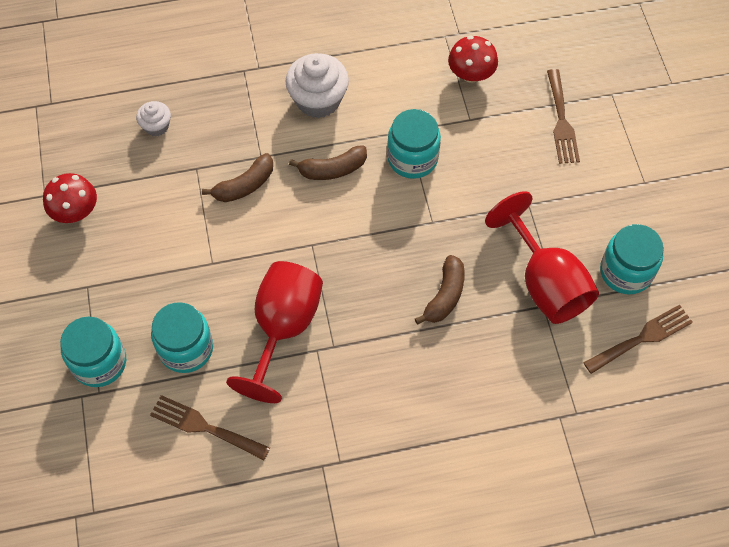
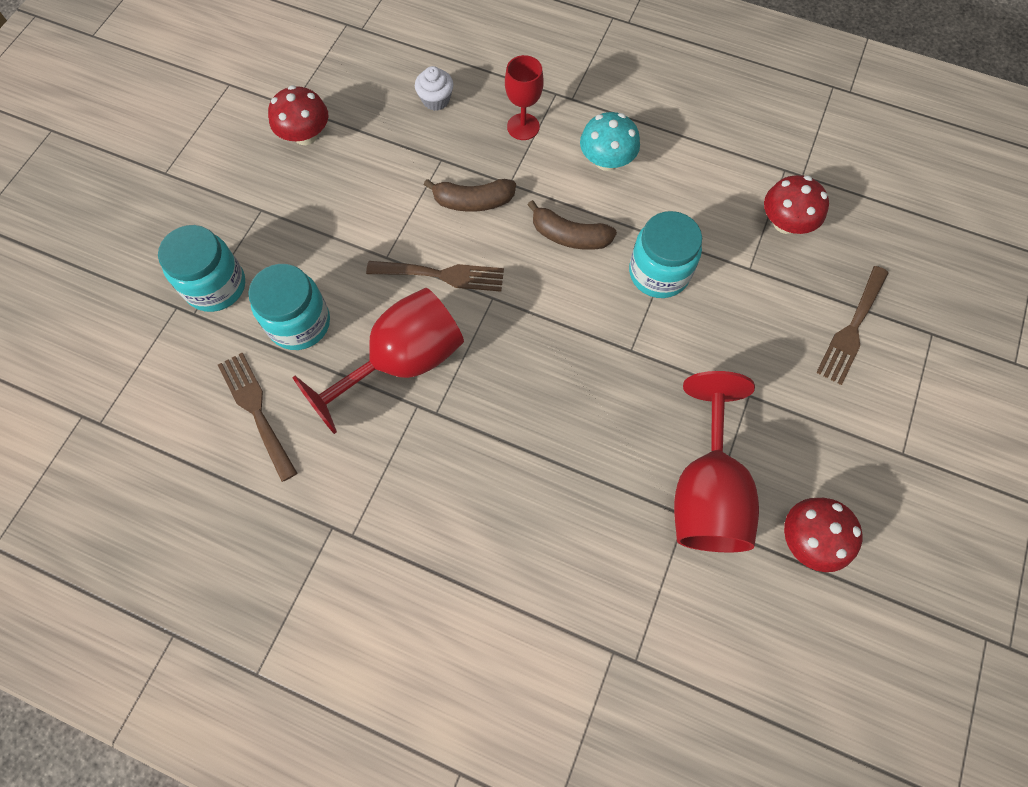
camera: 35 degrees right, 5 degrees up
(238, 109) = (523, 127): none -> red goblet
(318, 100) = (606, 161): white cupcake -> turquoise mushroom
(445, 295) = (587, 435): brown banana -> none
(626, 272) = (808, 539): turquoise jar -> red mushroom
(642, 338) = (774, 628): brown fork -> brown fork (442, 275)

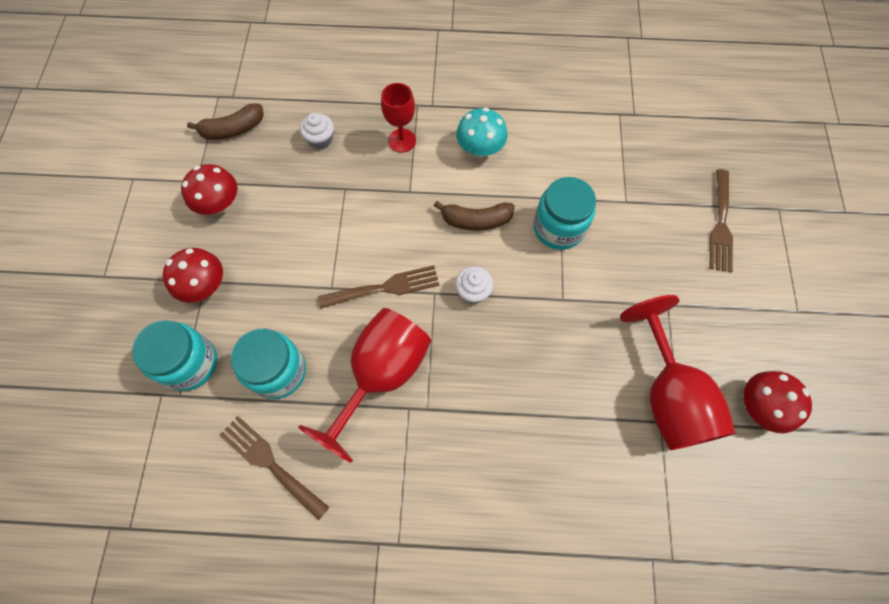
camera: 20 degrees left, 0 degrees up
(473, 201) = (386, 216): brown banana -> brown banana (233, 129)
(535, 309) = (473, 291): none -> white cupcake
(785, 223) = (637, 156): red mushroom -> red mushroom (204, 285)

